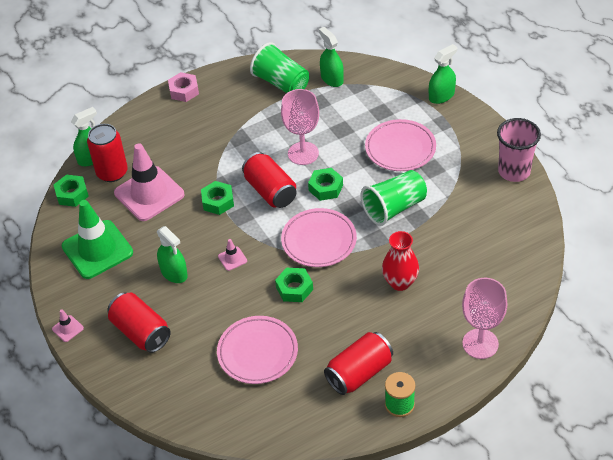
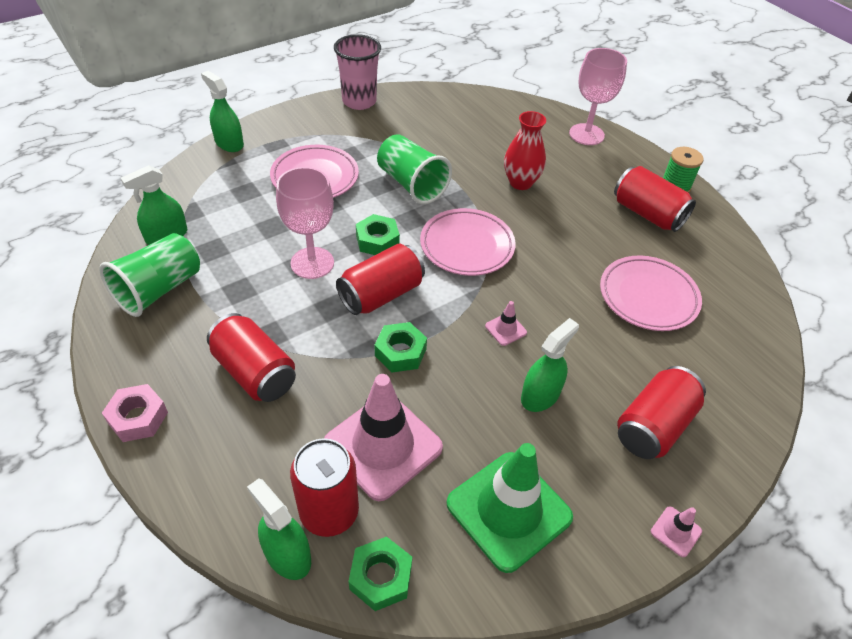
camera: 100 degrees left, 0 degrees up
(210, 134) = (255, 372): none -> red can
(294, 288) = (544, 266): green nut -> none

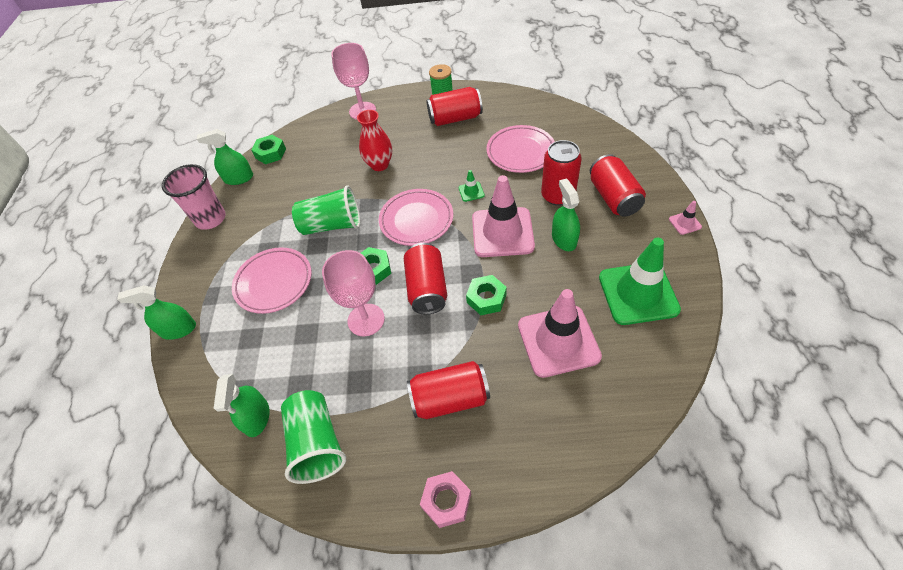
camera: 50 degrees left, 5 degrees up
(287, 555) = (617, 432): green spray bottle -> green spray bottle (239, 178)
(329, 512) = (595, 394): red can -> red can (558, 195)
(381, 577) = (656, 382): green nut -> green nut (270, 153)
(505, 329) = (502, 232): pink traffic cone -> pink traffic cone, size x2.45
(545, 275) = (471, 192): none -> green traffic cone

